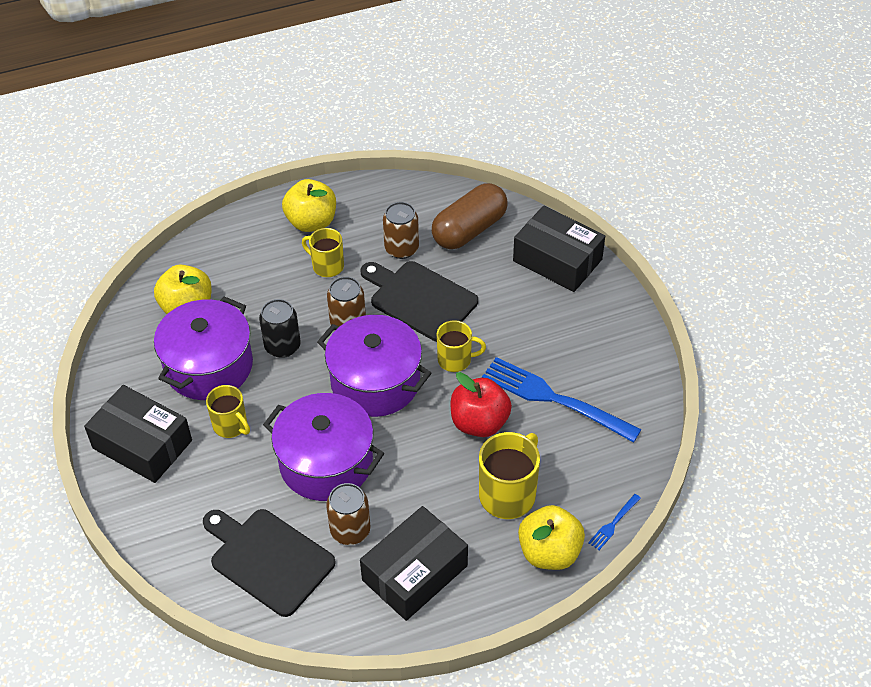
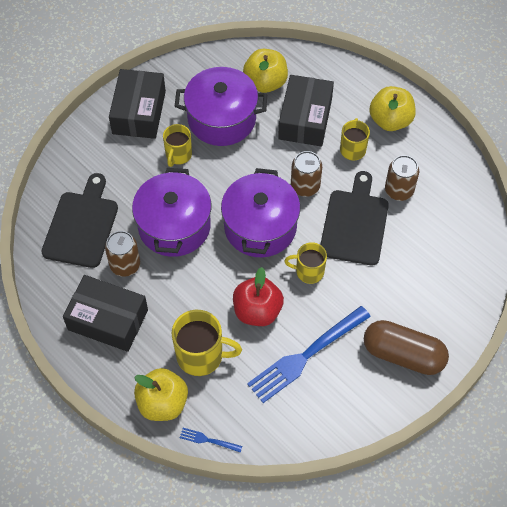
camera: 65 degrees right, 10 degrees up
(282, 346) = (262, 154): black can -> none
(455, 360) = (308, 271): yellow mug -> yellow mug turned 120 degrees clockwise
(469, 229) = (447, 229): brown capsule -> brown capsule (403, 355)
(554, 399) = (306, 355): blue fork -> blue fork turned 135 degrees counterclockwise
(557, 260) = (452, 306): black box -> black box (305, 119)

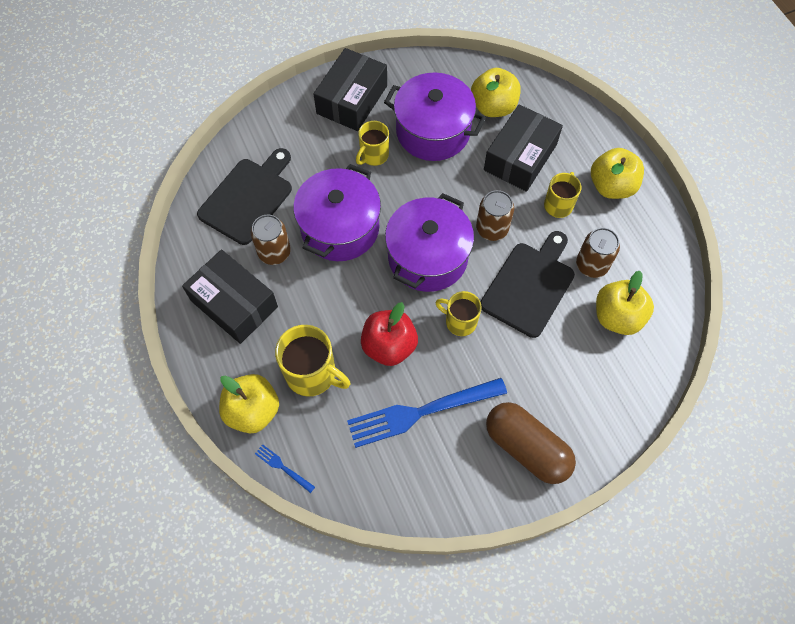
camera: 20 degrees right, 5 degrees up
(435, 226) = (617, 316): none -> yellow apple

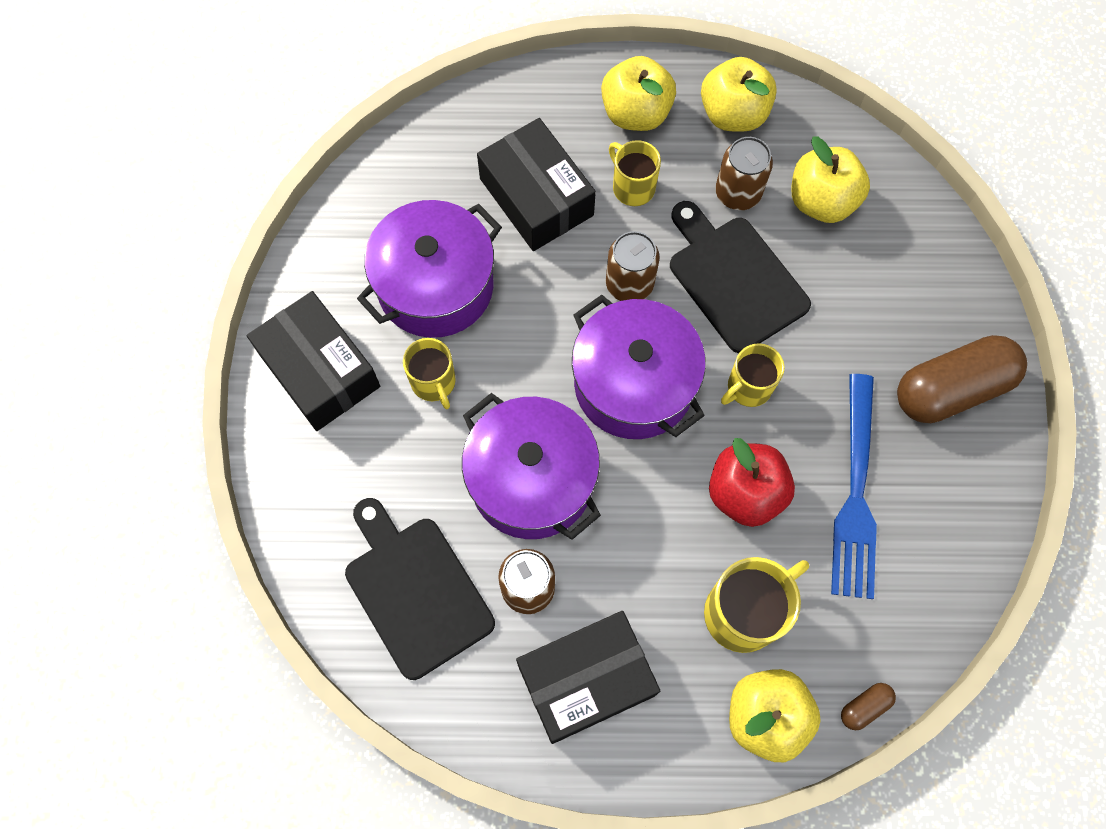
camera: 65 degrees left, 5 degrees up
(283, 467) = (864, 707): blue fork -> brown capsule
(493, 107) = (437, 190): yellow apple -> yellow apple (733, 114)

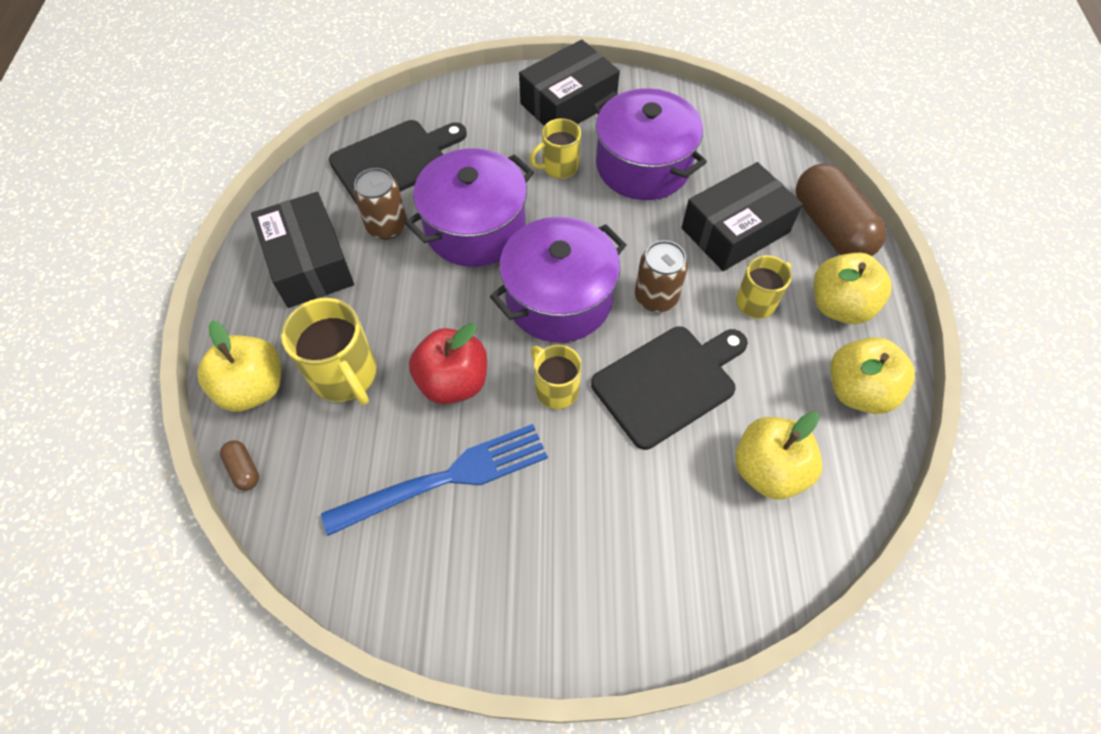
camera: 90 degrees right, 10 degrees down
(738, 193) = (765, 390): brown can -> none
(856, 493) = (445, 478): blue fork -> blue fork turned 150 degrees clockwise
(951, 389) = (555, 587): brown capsule -> brown capsule (830, 227)

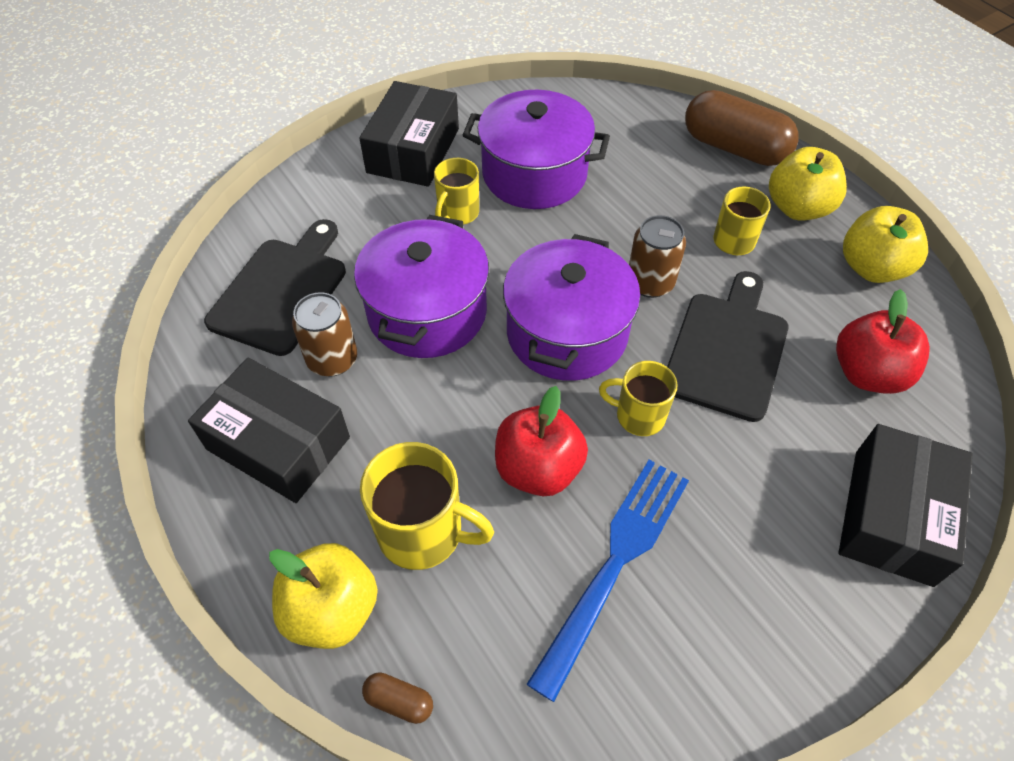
camera: 35 degrees left, 5 degrees down
(735, 230) = (663, 189): black box -> black box (892, 516)
(768, 470) = (868, 373): yellow apple -> red apple

